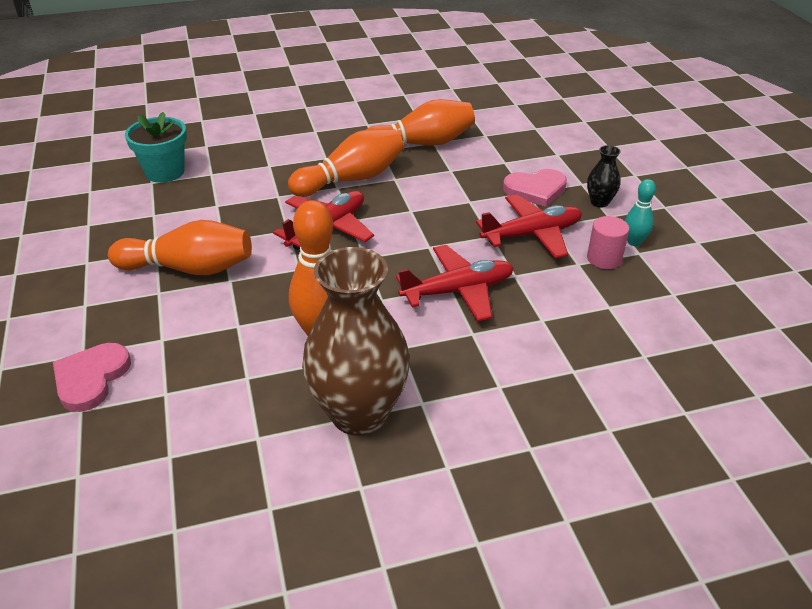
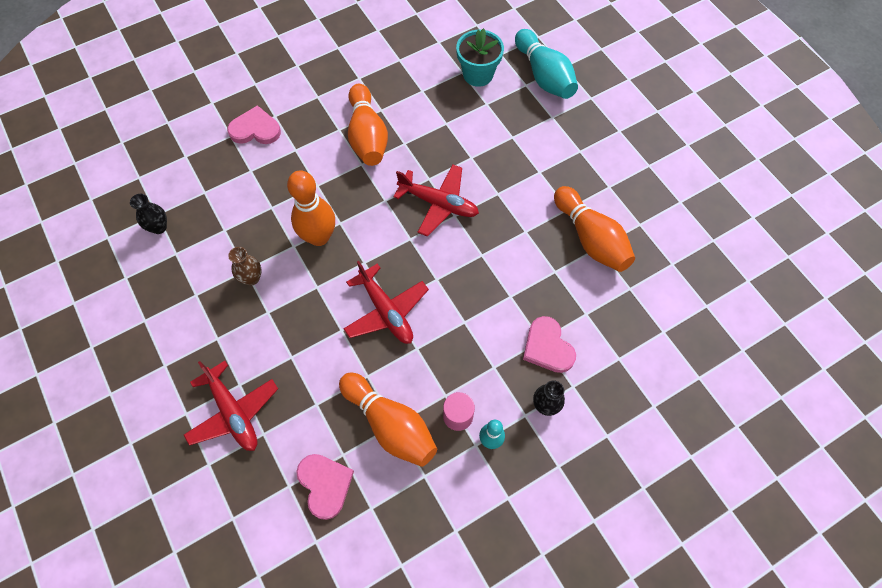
camera: 75 degrees right, 25 degrees up
(204, 133) = (544, 76): none -> turquoise bowling pin
(204, 528) = (159, 227): none -> black vase
(351, 179) = (512, 200): orange bowling pin -> orange bowling pin (390, 425)
(359, 413) = (251, 278): brown vase -> brown vase, size x0.43
(532, 234) = (475, 353): red plane -> red plane (233, 412)
(683, 377) = (325, 484): none -> pink heart

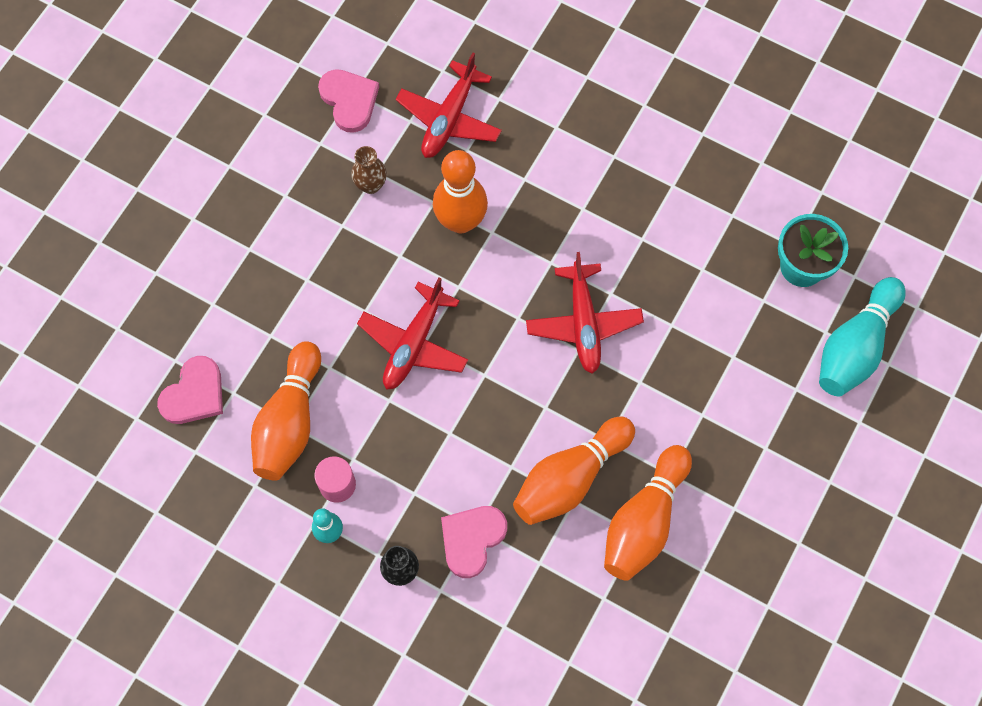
camera: 60 degrees right, 5 degrees up
(159, 227) = (373, 56): black vase -> none
(233, 412) = (218, 262): red plane -> red plane (449, 118)
(255, 129) = (555, 69): pink heart -> pink heart (349, 101)
(367, 136) = (625, 192): orange bowling pin -> orange bowling pin (570, 478)

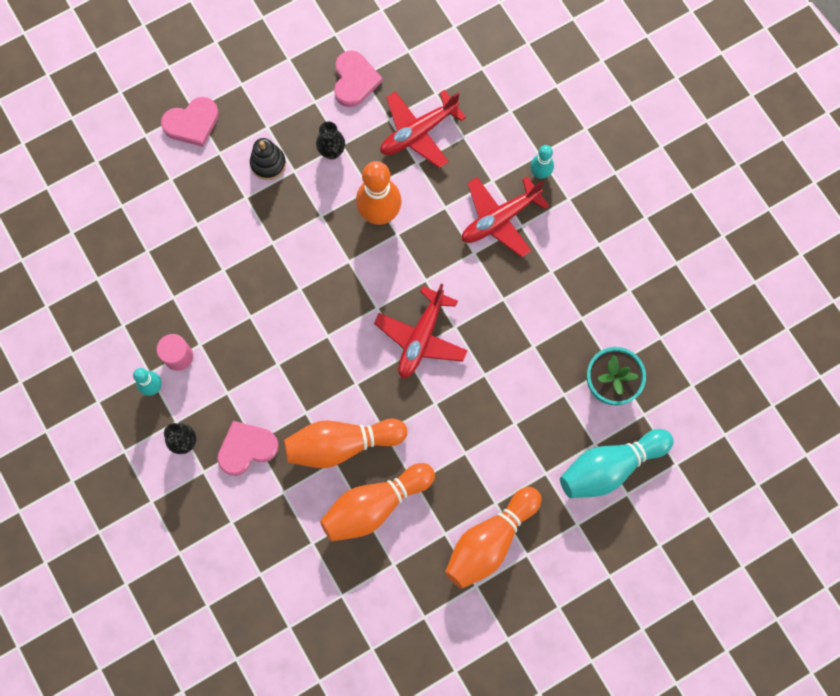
camera: 30 degrees right, 5 degrees up
(194, 394) = (120, 237): pink heart -> pink heart (192, 123)
(289, 421) = (173, 293): orange bowling pin -> orange bowling pin (490, 541)
(310, 232) = (268, 163): none -> black stacking toy
(370, 185) = (332, 152): brown vase -> black vase
(414, 344) = (292, 285): red plane -> red plane (500, 219)
(599, 95) = (540, 173): none -> turquoise bowling pin

